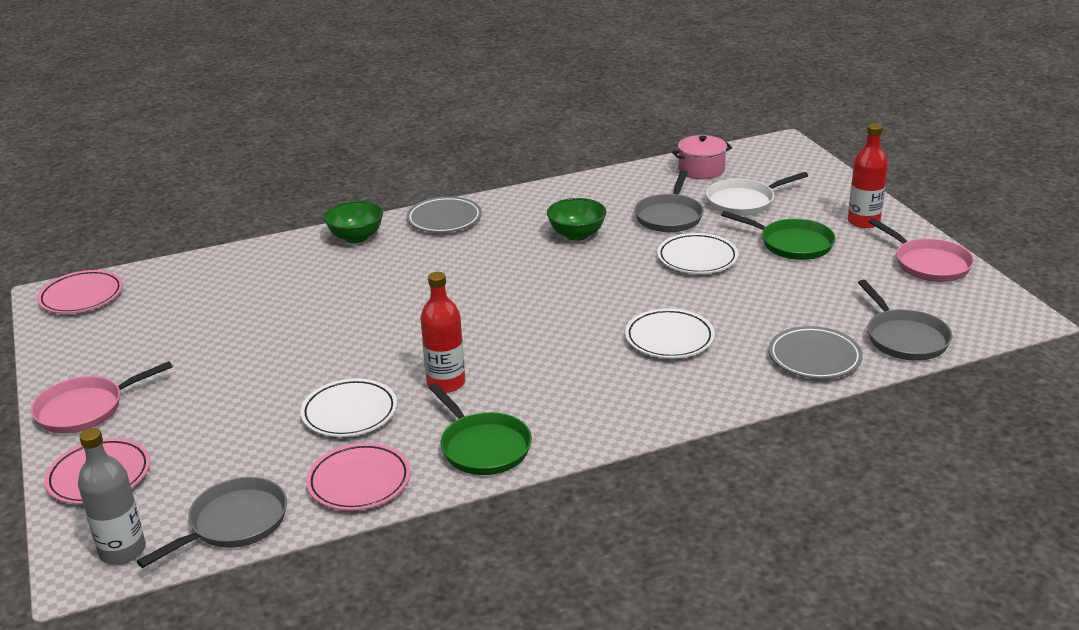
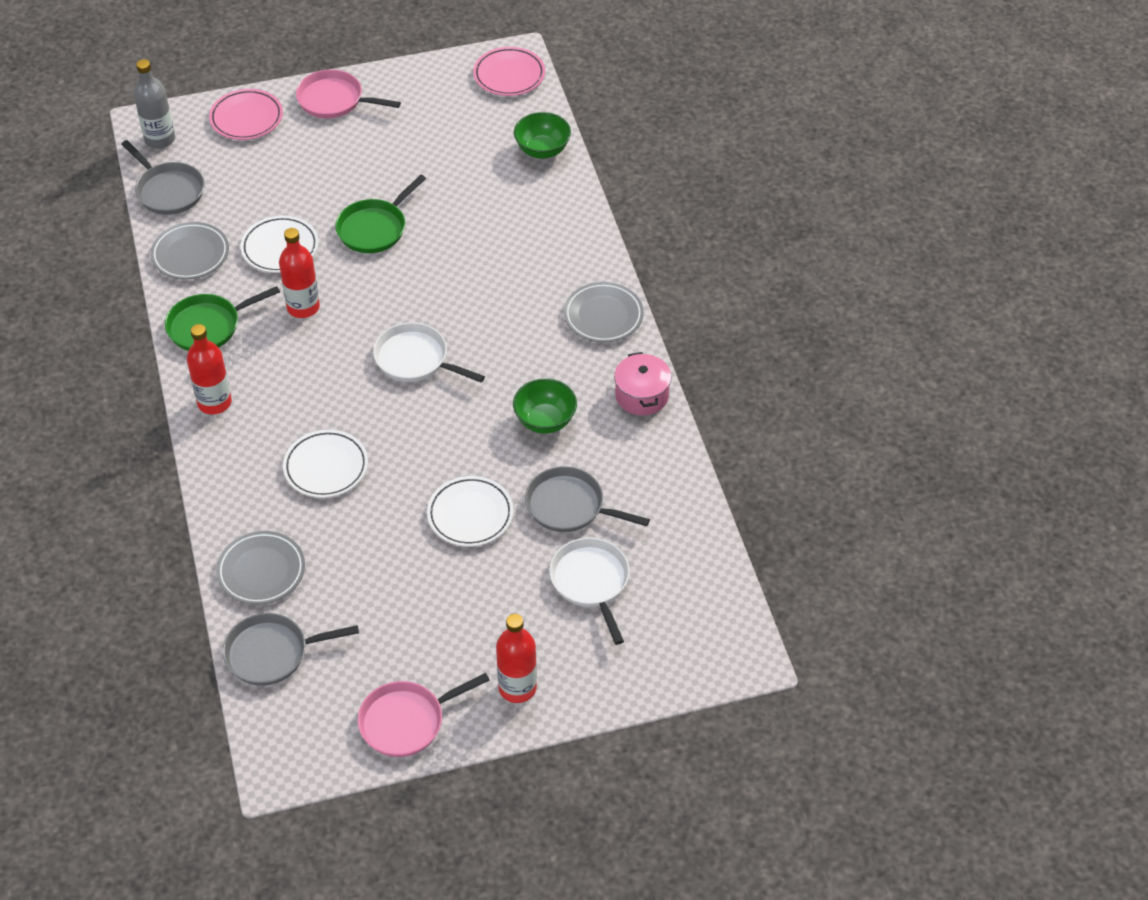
camera: 95 degrees right, 20 degrees up
(85, 409) = (334, 100): pink pan -> pink pan turned 45 degrees counterclockwise
(356, 237) = (579, 248): green bowl -> green bowl (542, 150)
(359, 482) = (190, 254): pink plate -> grey plate
(513, 306) = (415, 359): none -> white pan
(601, 423) = (214, 402): none -> red bottle
(701, 170) = (684, 557): pink pot -> pink pot (642, 395)
(792, 244) = (481, 605): green pan -> green pan (374, 228)

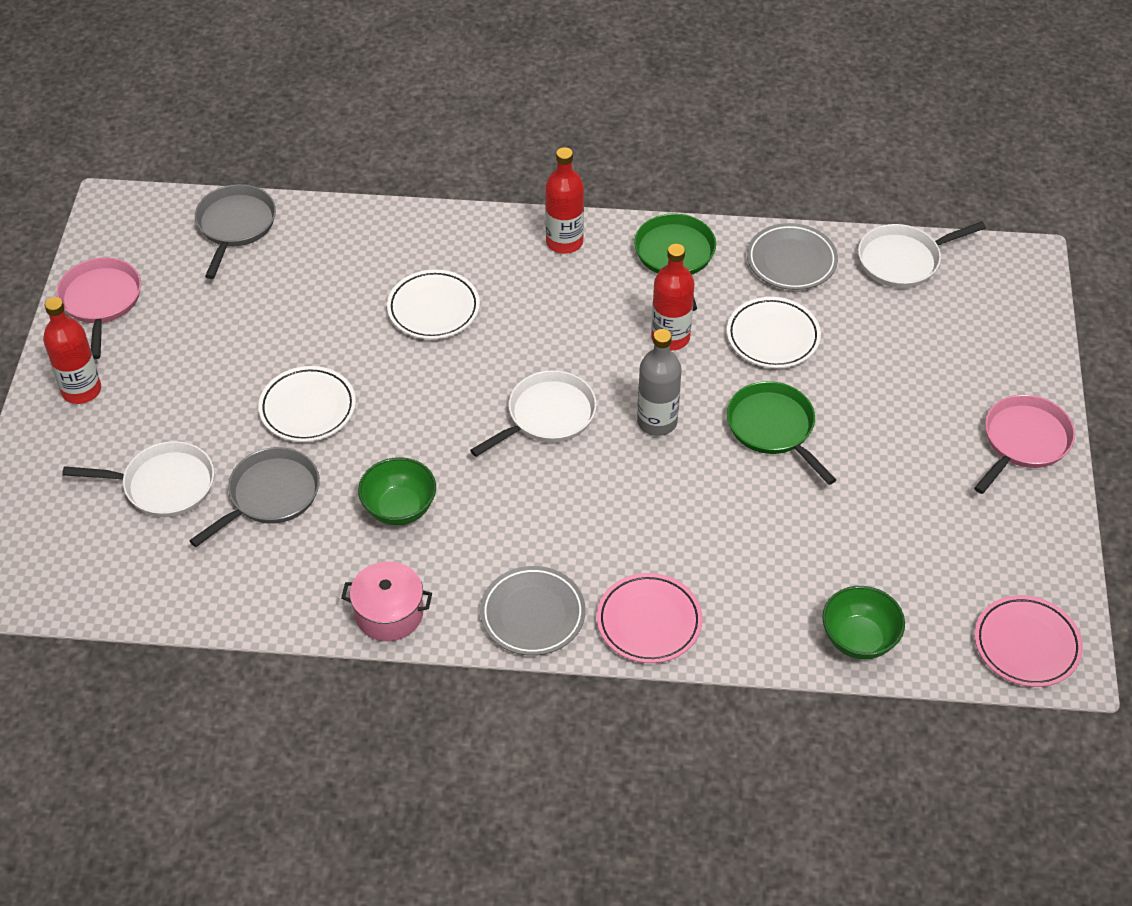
camera: 110 degrees right, 0 degrees up
(160, 139) = (995, 268): grey bottle -> grey bottle (657, 422)
(168, 191) = (903, 260): grey pan -> white pan
(246, 118) = (1012, 350): pink plate -> pink plate (649, 622)
(261, 571) = (332, 236): grey plate -> none

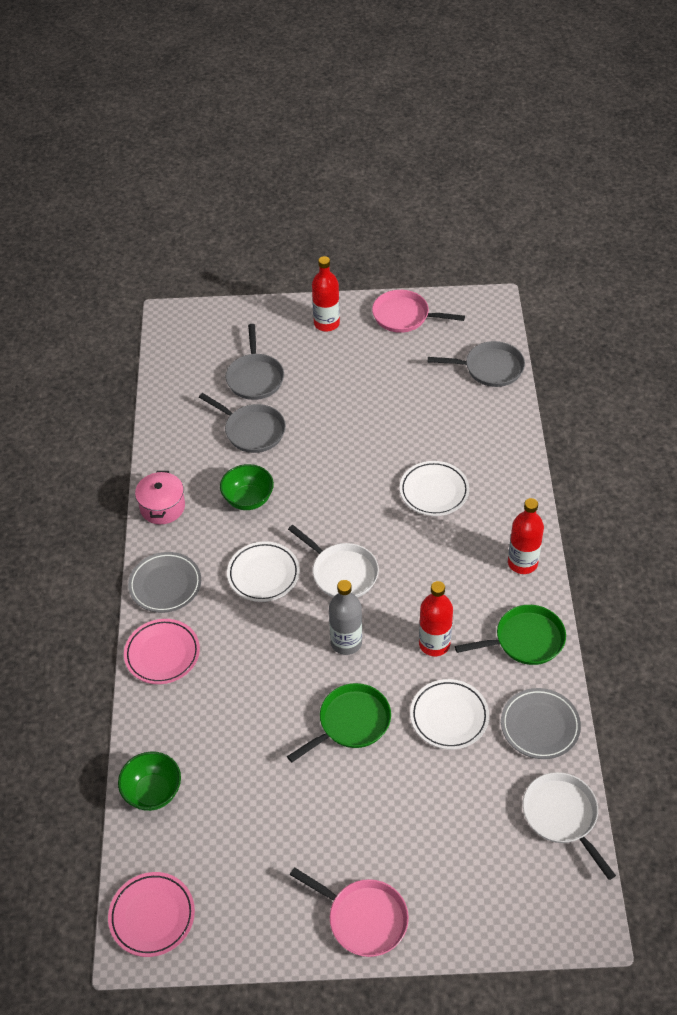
camera: 85 degrees right, 0 degrees up
(101, 301) = (404, 316): pink pan -> pink pan turned 150 degrees counterclockwise
(163, 485) = (255, 377): white pan -> grey pan
(308, 408) = (328, 437): white plate -> white plate (263, 574)

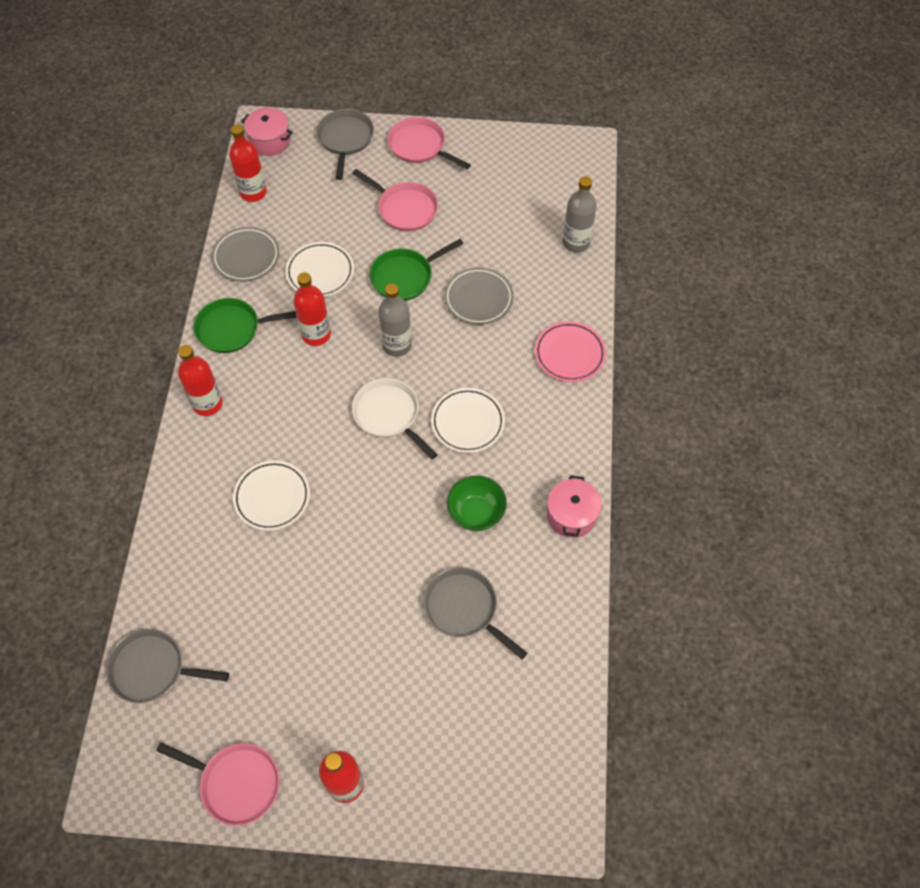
camera: 175 degrees left, 10 degrees up
(152, 916) = (575, 163): pink plate -> none
(153, 792) = (576, 242): green bowl -> grey bottle
(165, 585) = (567, 423): grey plate -> grey plate (478, 299)
(255, 377) = (453, 695): grey pan -> grey pan (345, 139)
(367, 815) = (404, 209): none -> pink pan
(562, 816) = (253, 192): white pan -> red bottle
(568, 902) = (270, 141): none -> pink pot

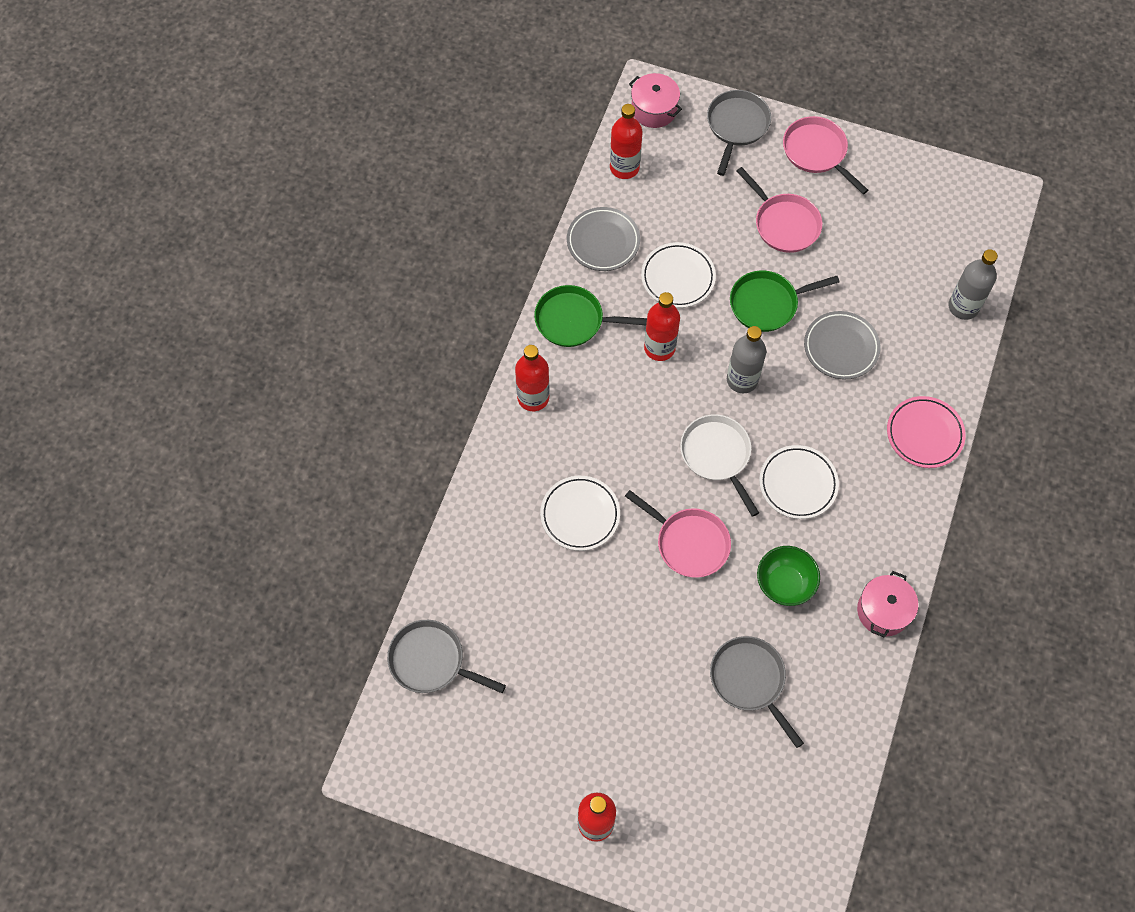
camera: 15 degrees right, 5 degrees up
(236, 783) = (491, 793): pink pan -> pink pan (688, 543)

